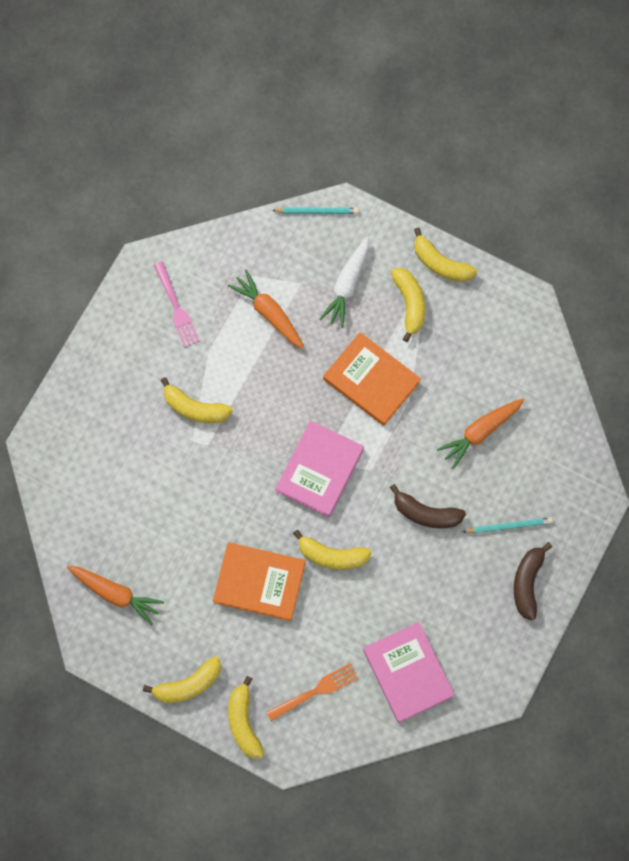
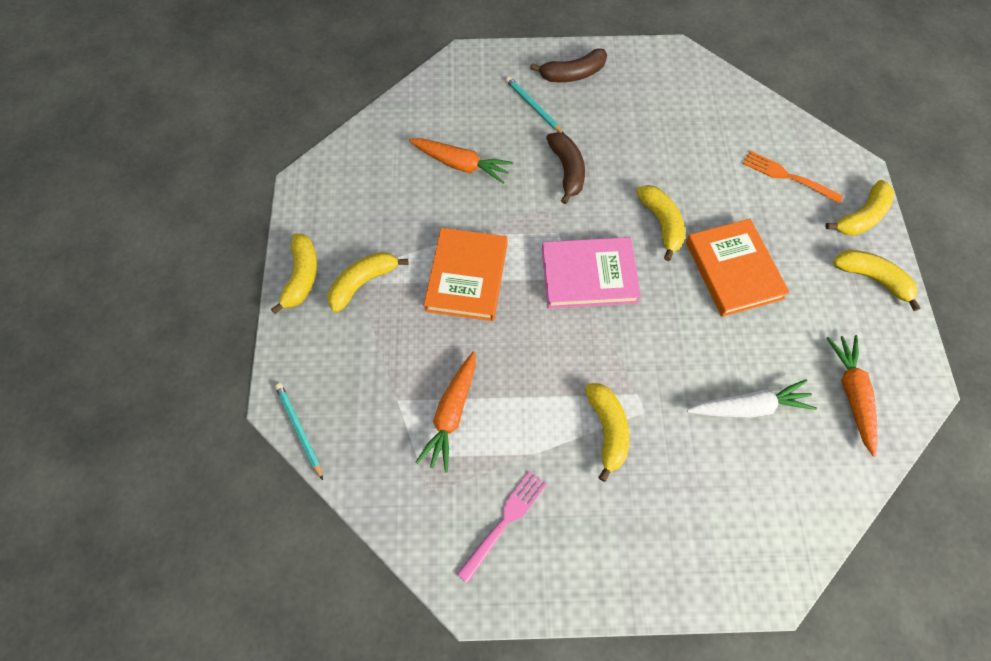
camera: 120 degrees left, 10 degrees down
(347, 285) = (374, 352): white carrot -> white carrot (749, 407)
(408, 673) = (714, 119): pink book -> none

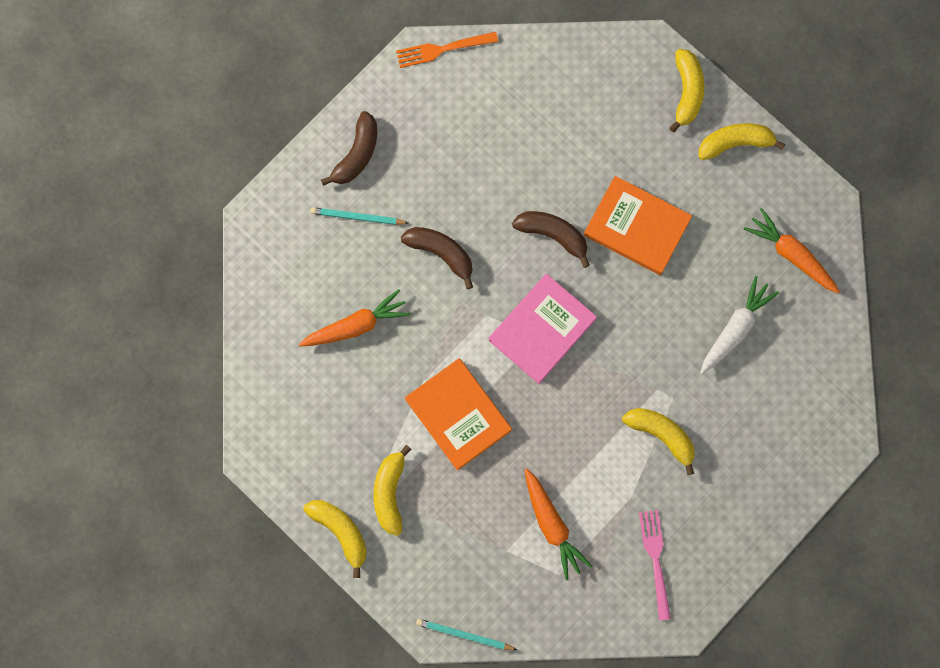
camera: 45 degrees left, 15 degrees up
(661, 223) = (553, 235): yellow banana -> brown banana
(787, 176) = (606, 103): orange fork -> orange fork (442, 49)

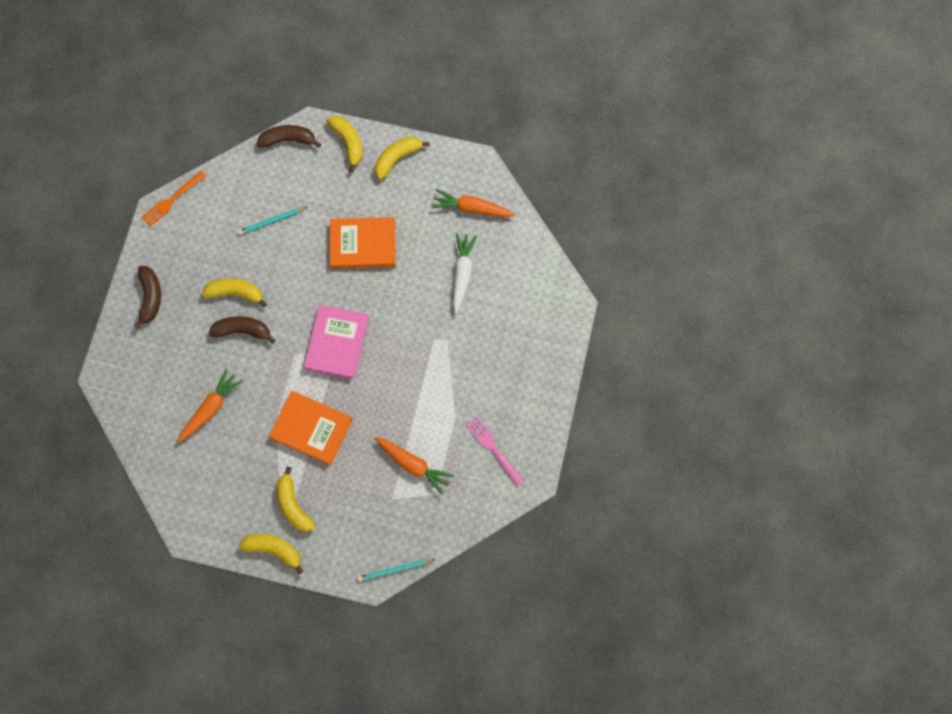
camera: 30 degrees left, 5 degrees down
(357, 217) = (173, 338): turquoise pencil -> turquoise pencil (272, 221)
(553, 235) = (311, 279): brown banana -> brown banana (288, 140)
(661, 435) = (452, 367): yellow banana -> yellow banana (235, 293)

